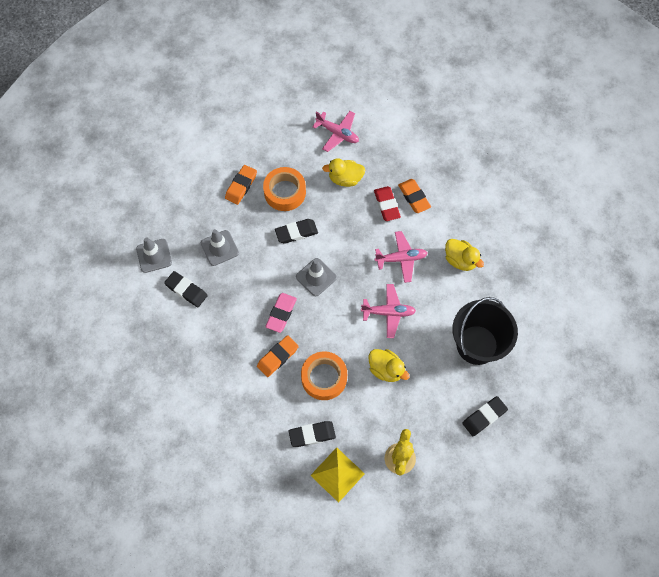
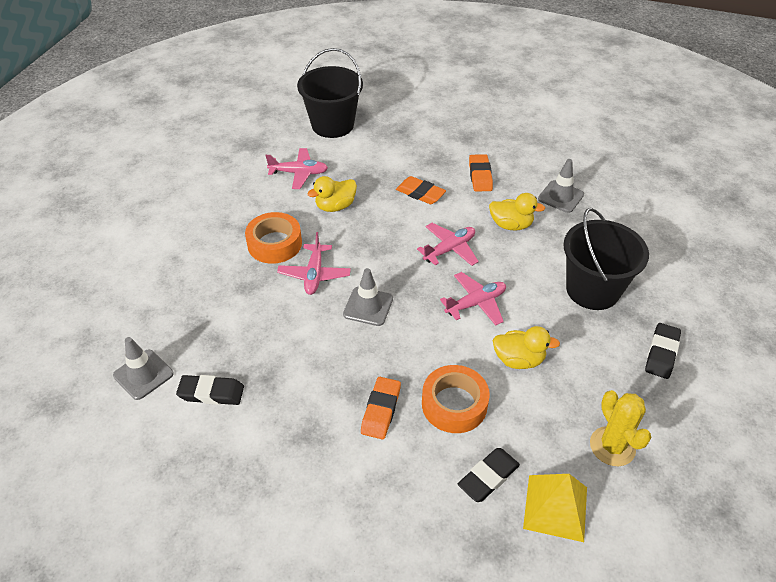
camera: 30 degrees left, 20 degrees down
(219, 248) = (228, 329): grey traffic cone -> grey traffic cone (560, 197)
(241, 186) = (218, 259): orange eraser -> orange eraser (480, 176)
(281, 313) = (352, 361): pink eraser -> none
(296, 232) = (314, 274): black eraser -> pink plane
(387, 205) = (397, 210): red eraser -> none
(391, 95) = (332, 125): none -> black bucket

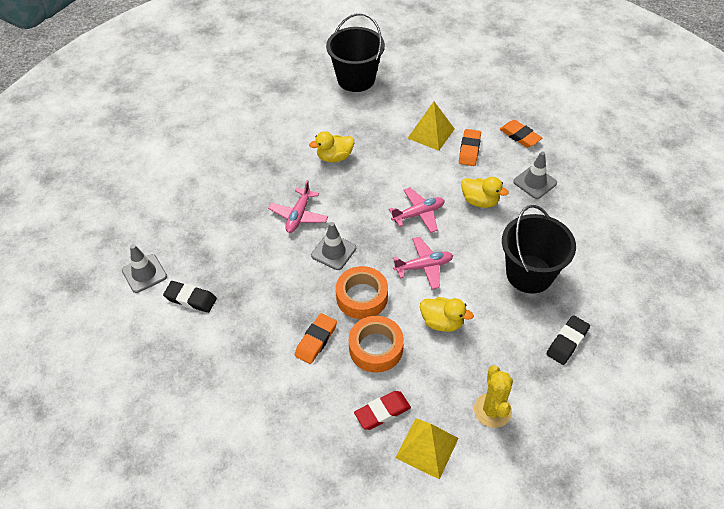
camera: 15 degrees right, 5 degrees up
(274, 244) = (274, 182): orange tape -> orange tape (362, 297)
(299, 173) = (313, 121): pink plane -> none
(420, 193) = (411, 157): orange eraser -> orange eraser (520, 136)
(433, 166) = (431, 133): none -> yellow pyramid
(488, 477) = (382, 412): black eraser -> red eraser

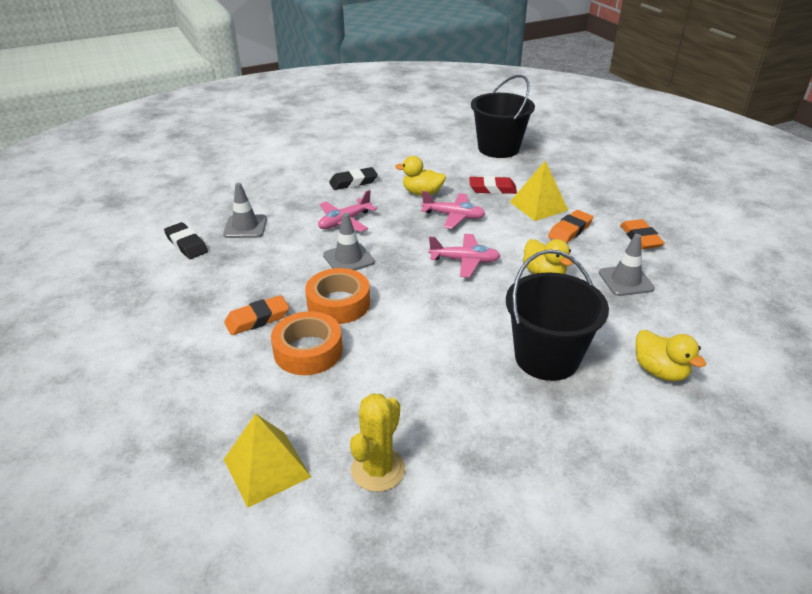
camera: 30 degrees right, 15 degrees down
(144, 273) = (172, 214): grey traffic cone -> grey traffic cone (245, 227)
(382, 412) = (255, 409): red eraser -> red eraser (492, 189)
(424, 266) = (428, 304): pink plane -> pink plane (453, 216)
(442, 322) = (401, 359): yellow duck -> yellow duck (659, 371)
(567, 342) = (538, 444): black eraser -> black eraser (353, 182)

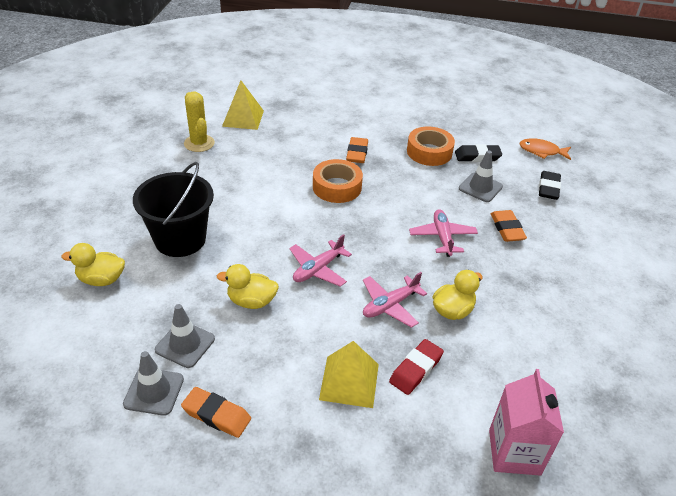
camera: 125 degrees right, 5 degrees up
(141, 215) = (542, 151): none -> orange fish
(308, 351) = (306, 158): orange tape -> orange tape (429, 152)
(348, 259) = (385, 214): grey traffic cone -> grey traffic cone (154, 391)
(353, 182) = (514, 277): black eraser -> black eraser (548, 188)
(498, 148) = (514, 452): black bucket -> pink carton
(570, 231) = (285, 369): orange eraser -> orange eraser (507, 229)

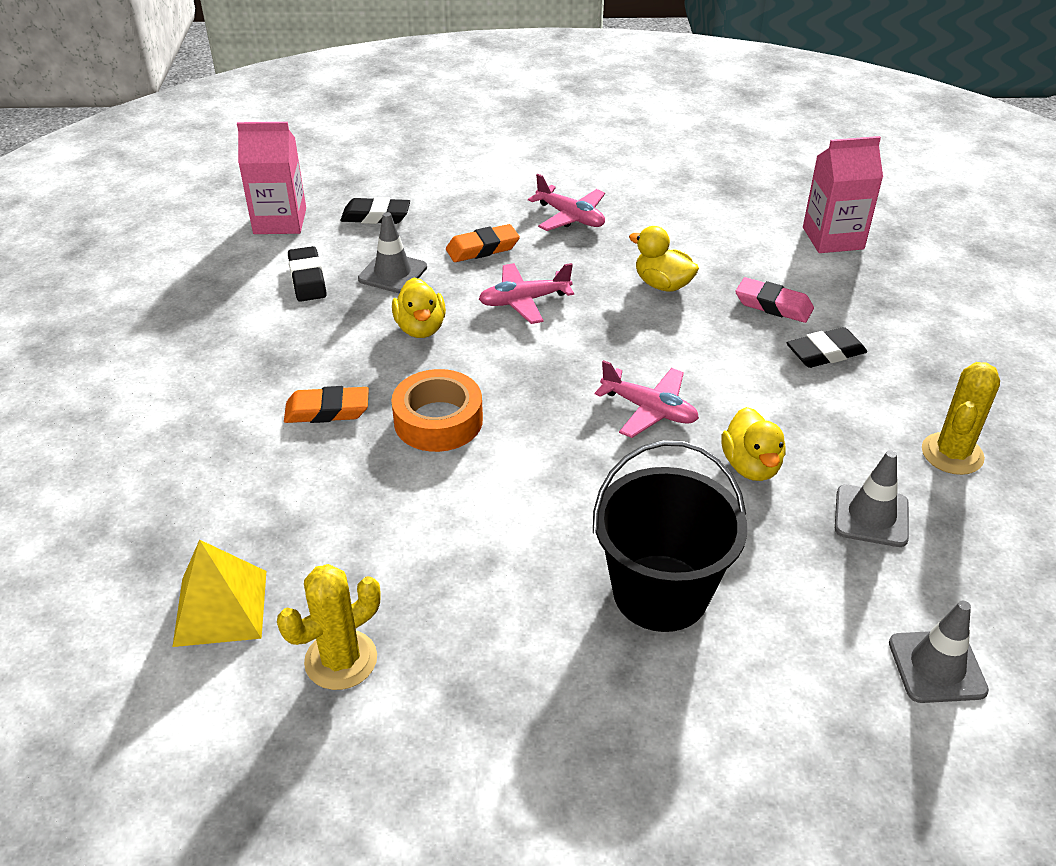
camera: 100 degrees left, 0 degrees up
(101, 279) = (813, 672): yellow duck -> yellow duck (420, 328)
(154, 391) = (965, 524): grey traffic cone -> grey traffic cone (937, 666)
(216, 415) = (952, 454): orange eraser -> yellow cactus
(349, 381) = (825, 353): yellow pyramid -> black eraser
(390, 305) = (683, 334): pink plane -> pink plane (570, 217)
(416, 369) = (773, 305): red eraser -> pink eraser
(429, 152) = (305, 328): orange tape -> none
(542, 151) = (280, 221): orange fish -> pink carton

